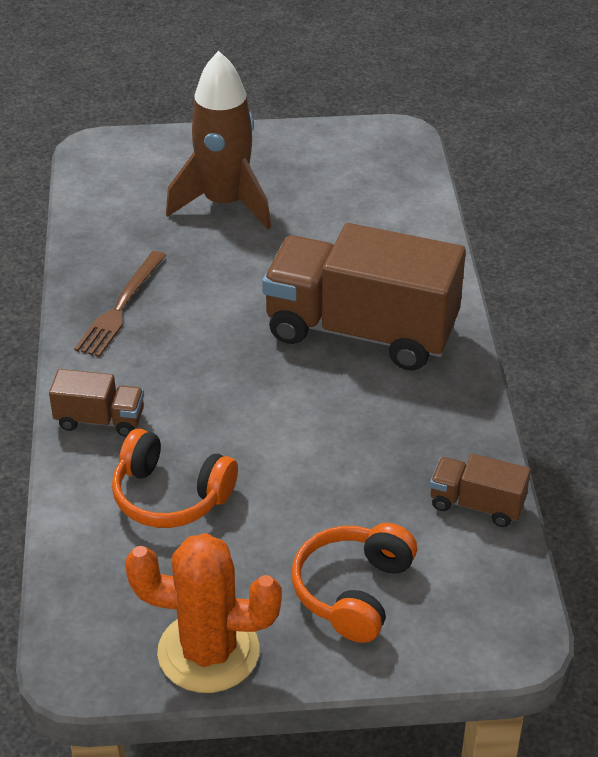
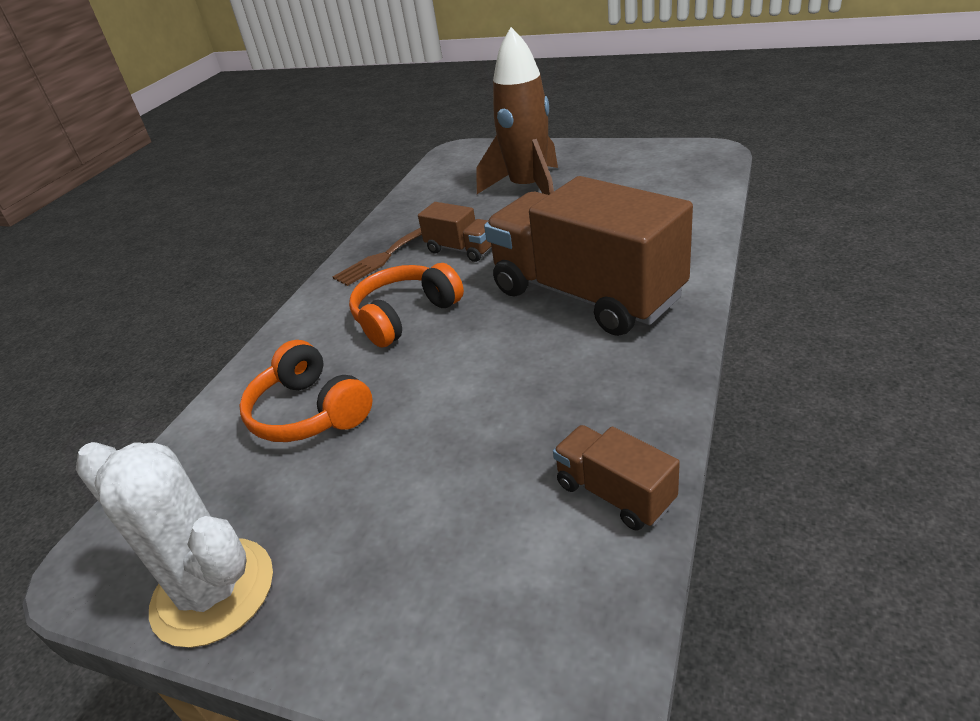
camera: 30 degrees right, 5 degrees down
(100, 420) = (307, 335): brown truck -> brown truck (462, 249)
(208, 652) = (213, 591): orange cactus -> white cactus
(353, 591) = (410, 564): orange headphones -> orange headphones (405, 316)

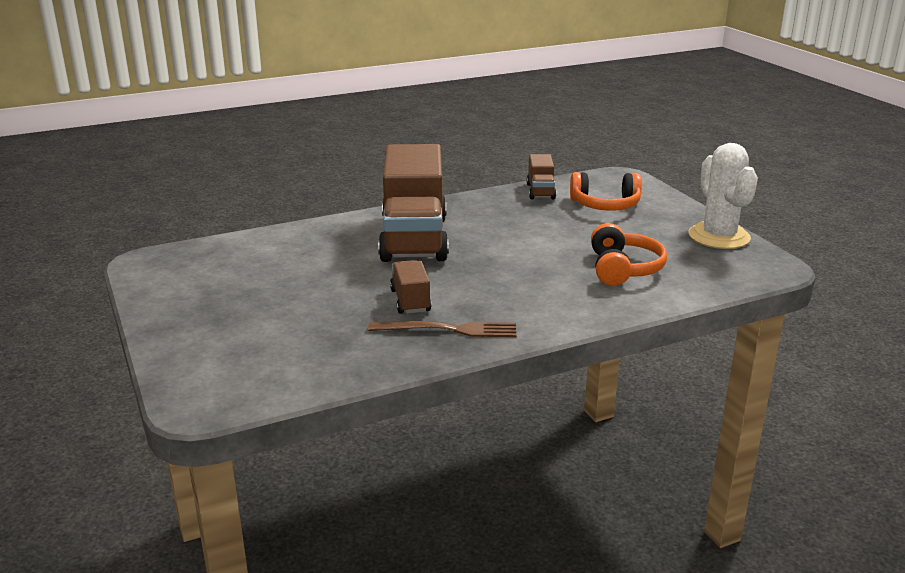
camera: 140 degrees left, 10 degrees down
(405, 316) = (512, 283): orange headphones -> orange headphones (605, 205)
(528, 188) = (276, 315): brown rocket -> none

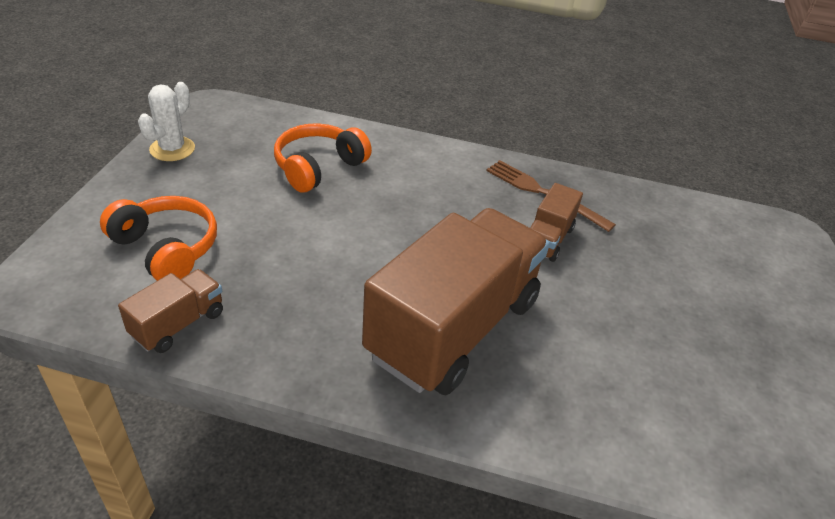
camera: 145 degrees left, 15 degrees up
(719, 236) = (172, 149): white cactus -> white cactus, size x0.63

